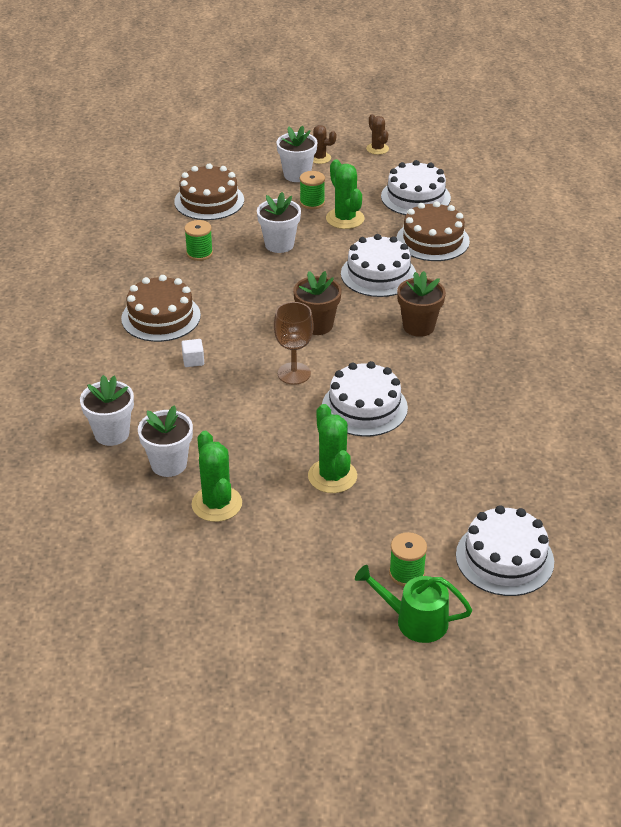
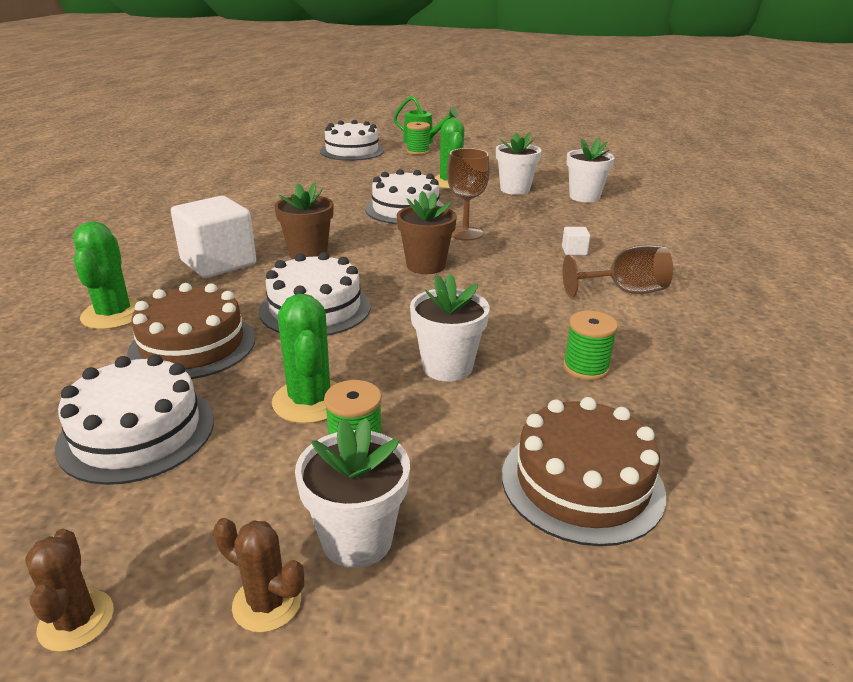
camera: 170 degrees left, 10 degrees down
(111, 434) = (642, 214): white flower pot -> white flower pot (515, 189)
(161, 317) = (624, 291): brown cake -> brown goblet
(217, 504) = (542, 179): green cactus -> green cactus (114, 314)
(480, 307) = (218, 263): none -> white cube

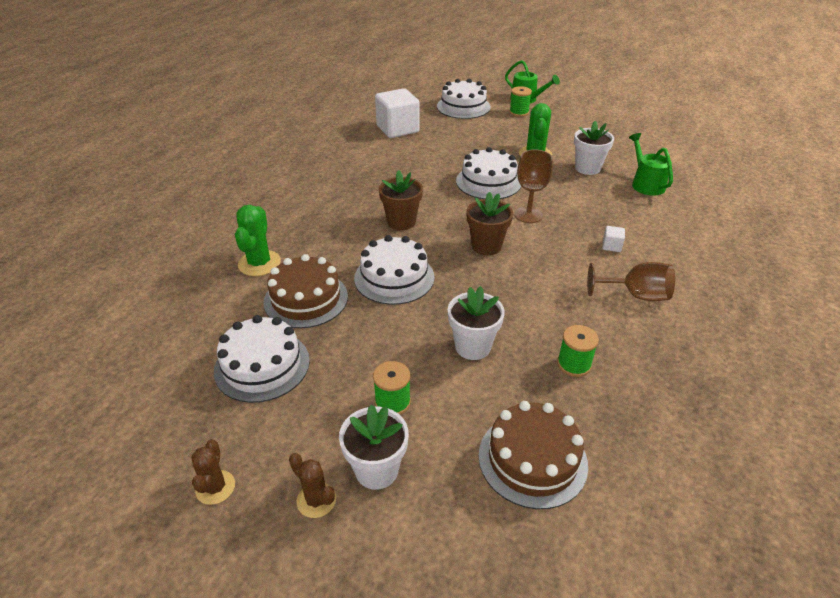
camera: 15 degrees right, 10 degrees up
(218, 263) = (335, 223): white cube -> white cube (397, 129)
(310, 401) = (372, 360): green cactus -> none
(584, 197) = (646, 184): white flower pot -> green watering can

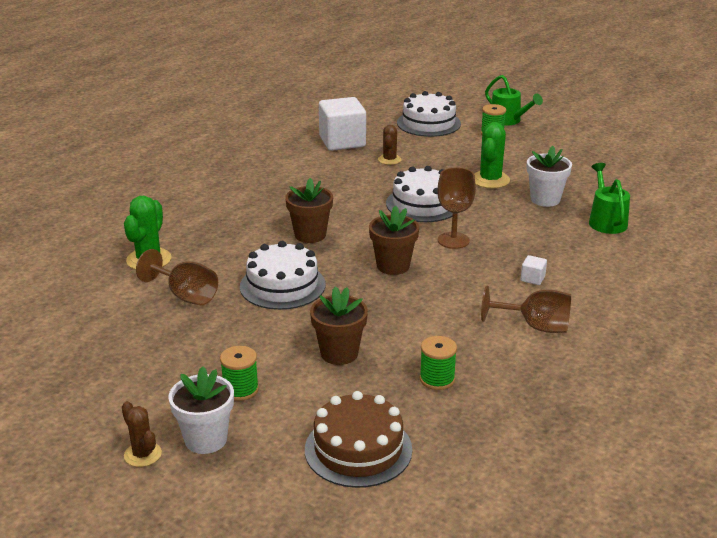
camera: 10 degrees right, 10 degrees down
(215, 487) = (55, 434): brown cactus -> brown cactus (389, 160)
(262, 365) = (125, 347): white cake -> none
(306, 299) = (185, 295): brown cake -> brown goblet
(473, 346) = (339, 353): white flower pot -> brown flower pot

